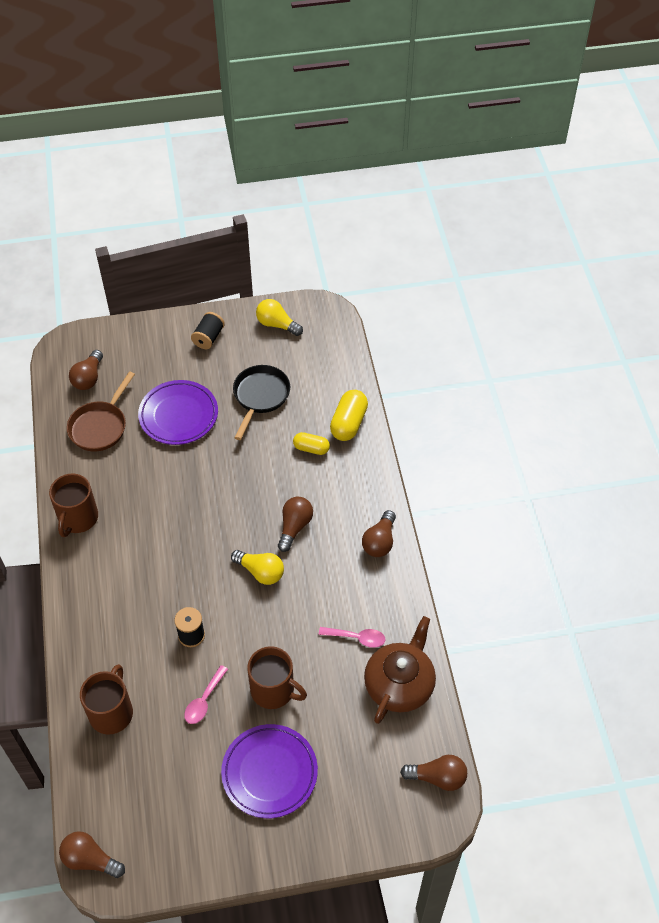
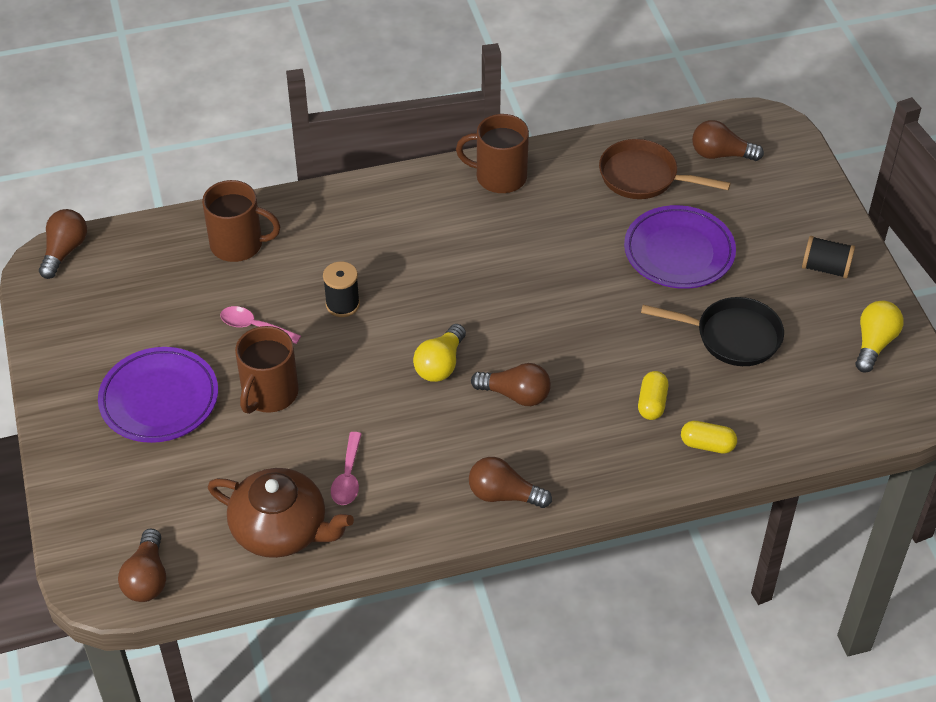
camera: 85 degrees right, 5 degrees down
(348, 423) = (707, 445): yellow capsule -> yellow capsule, size x0.63

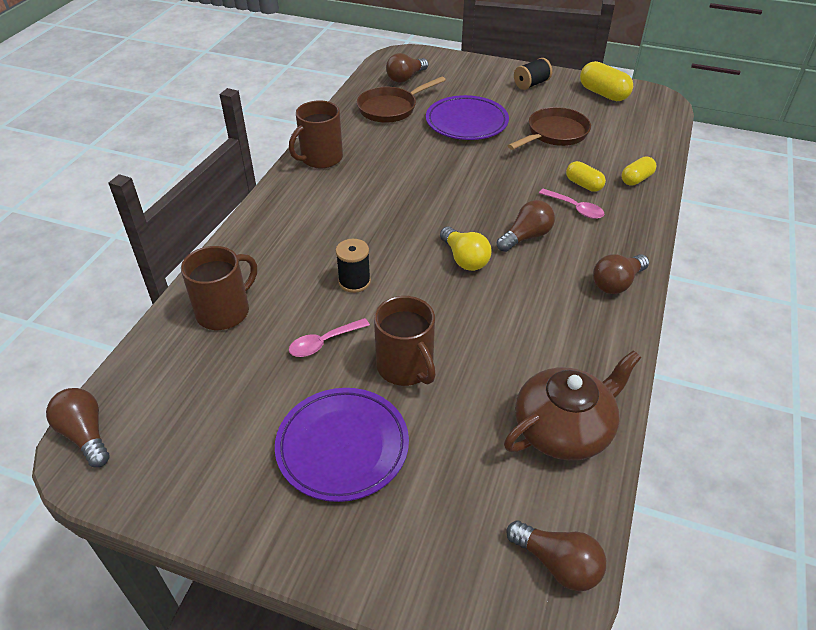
camera: 55 degrees left, 5 degrees down
(348, 477) = (537, 359): pink spoon -> pink spoon (575, 208)
(732, 336) = (554, 134): black pan -> brown pan
(874, 343) = (603, 94): yellow light bulb -> yellow capsule

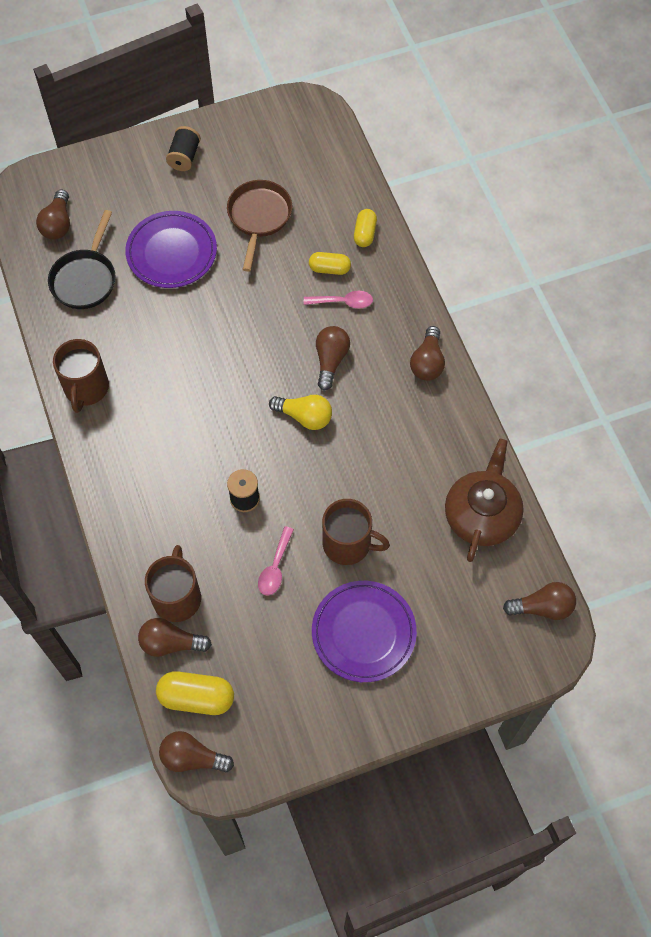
camera: 40 degrees left, 20 degrees up
(180, 339) = (171, 643): none -> brown light bulb
(391, 108) = (85, 279): brown pan -> black pan
(603, 94) = (259, 130): yellow capsule -> yellow capsule (196, 697)

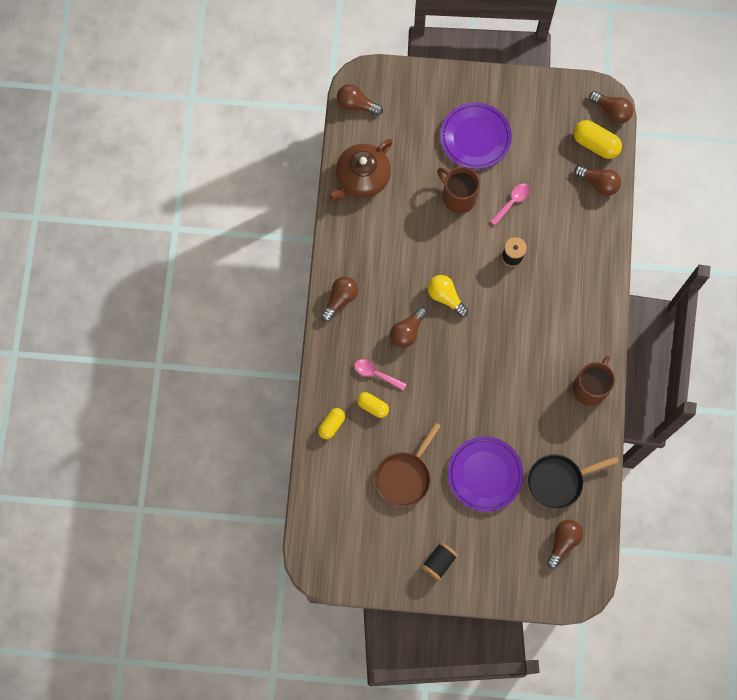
camera: 155 degrees left, 10 degrees up
(85, 279) = (559, 481): black pan -> black pan turned 150 degrees counterclockwise
(177, 597) = (583, 210): brown mug -> none

